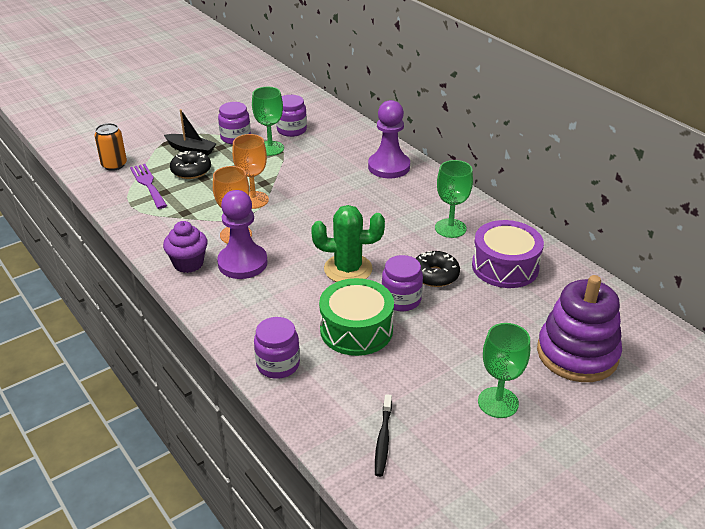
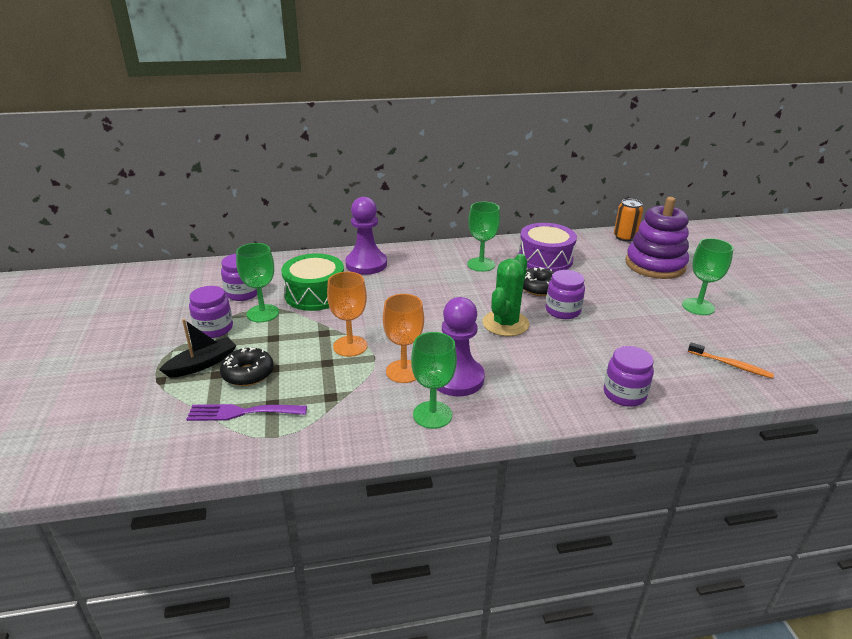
camera: 65 degrees left, 5 degrees down
(114, 165) = (162, 433): orange can -> orange can (624, 237)
(188, 263) = (432, 415): purple cupcake -> green goblet
(356, 330) = (592, 341): green drum -> green drum (315, 294)
(383, 440) = (731, 365): black toothbrush -> orange toothbrush

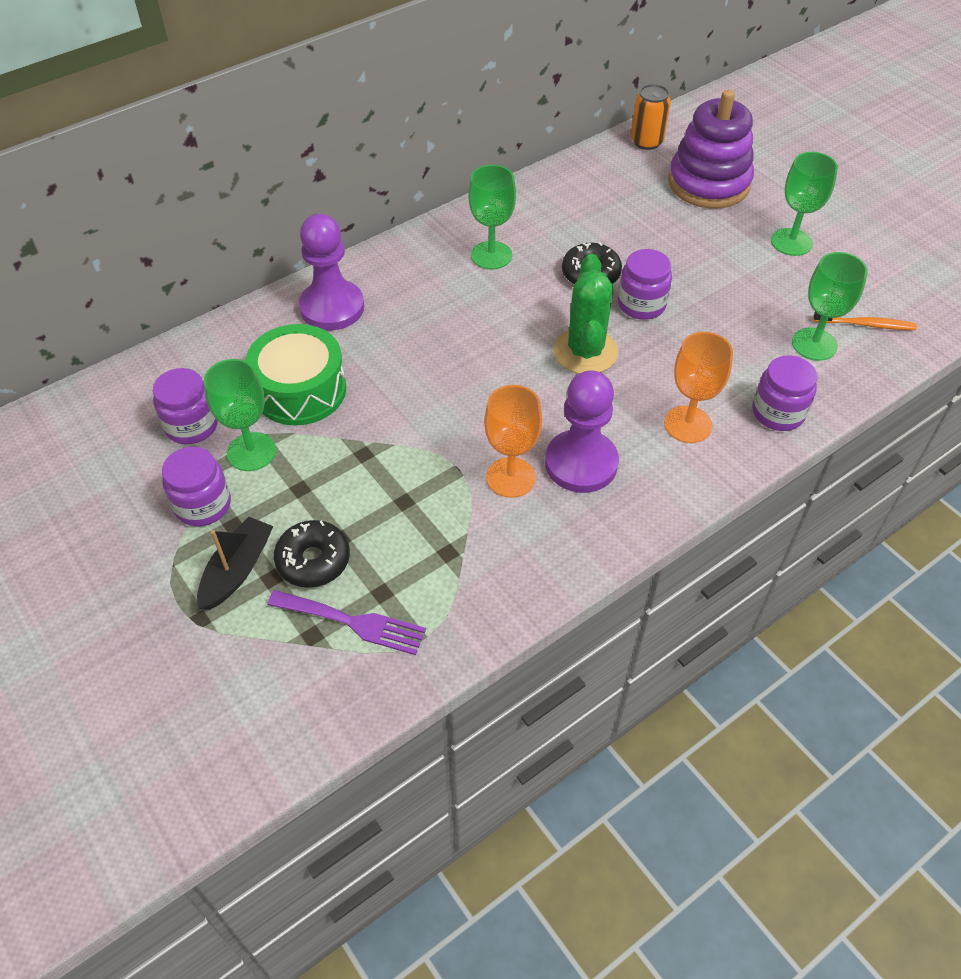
camera: 25 degrees left, 20 degrees up
(241, 412) = (353, 622): purple fork -> purple fork turned 135 degrees counterclockwise
(350, 346) = (415, 463): orange goblet -> orange goblet (688, 424)
(432, 415) = (587, 529): green goblet -> green goblet (814, 344)
(545, 259) = (569, 217): purple drum -> none

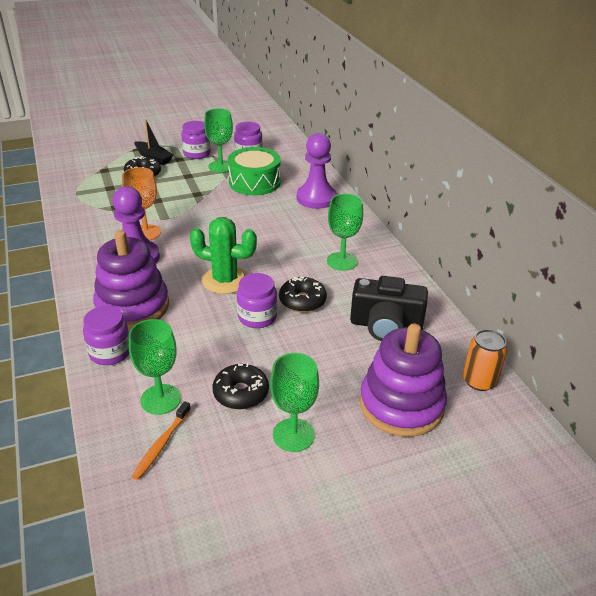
camera: 105 degrees right, 15 degrees down
(353, 622) = (101, 179): purple fork -> none
(599, 205) = (385, 325): none -> black camera
(688, 424) = (132, 307): orange goblet -> purple stacking toy
(765, 288) = (241, 393): none -> black donut

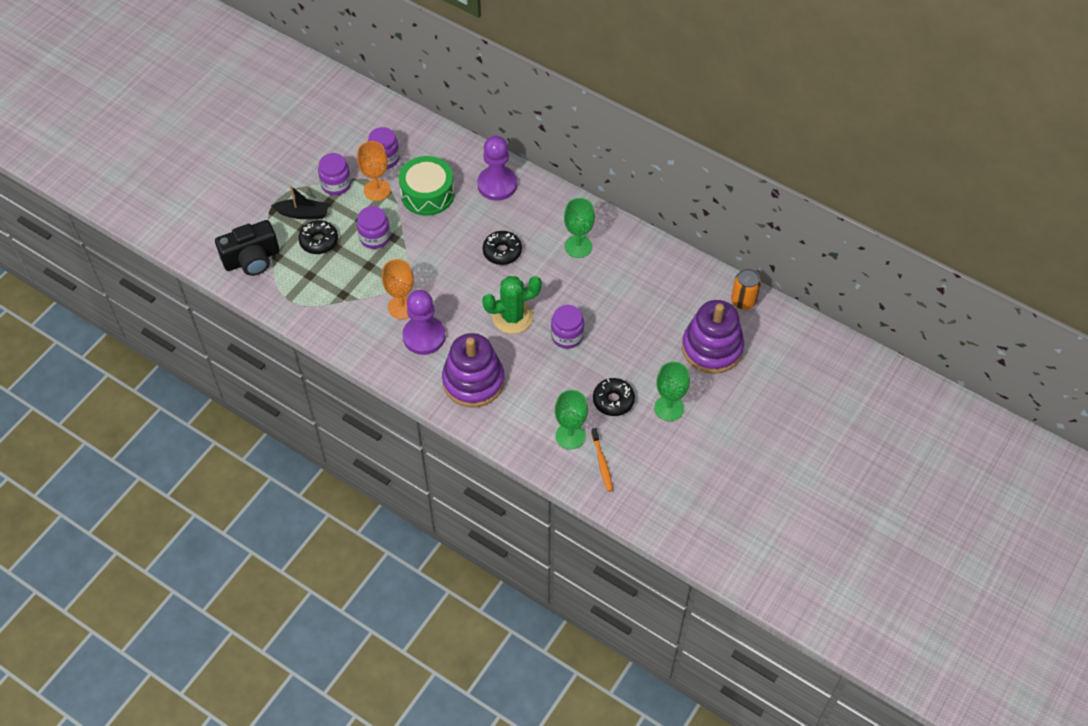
camera: 35 degrees left, 20 degrees up
(110, 352) = (501, 425): purple jar -> purple jar (375, 237)
(220, 166) = (377, 190): green goblet -> orange goblet
(302, 301) = (584, 302): black donut -> black donut (502, 252)
(385, 325) = (656, 290): black camera -> black camera (252, 259)

